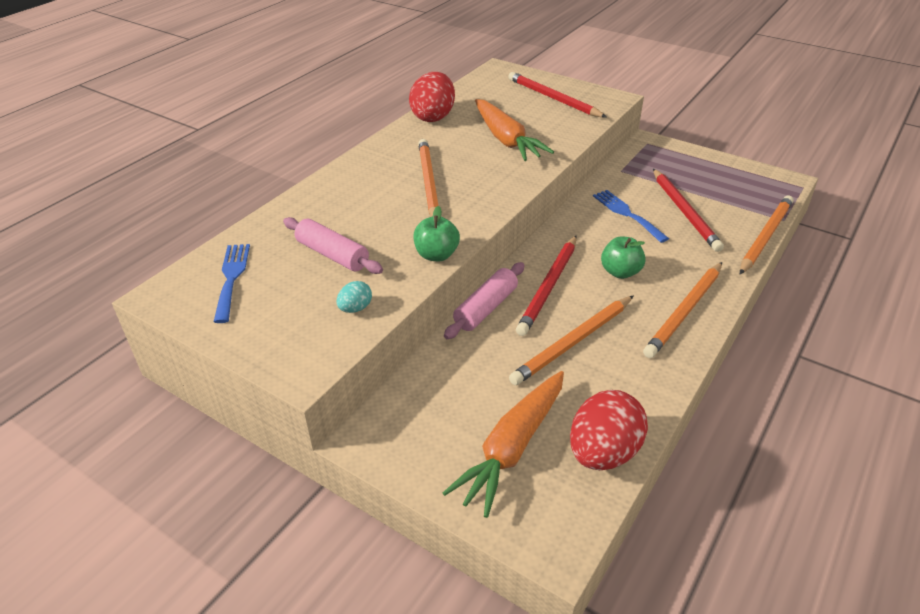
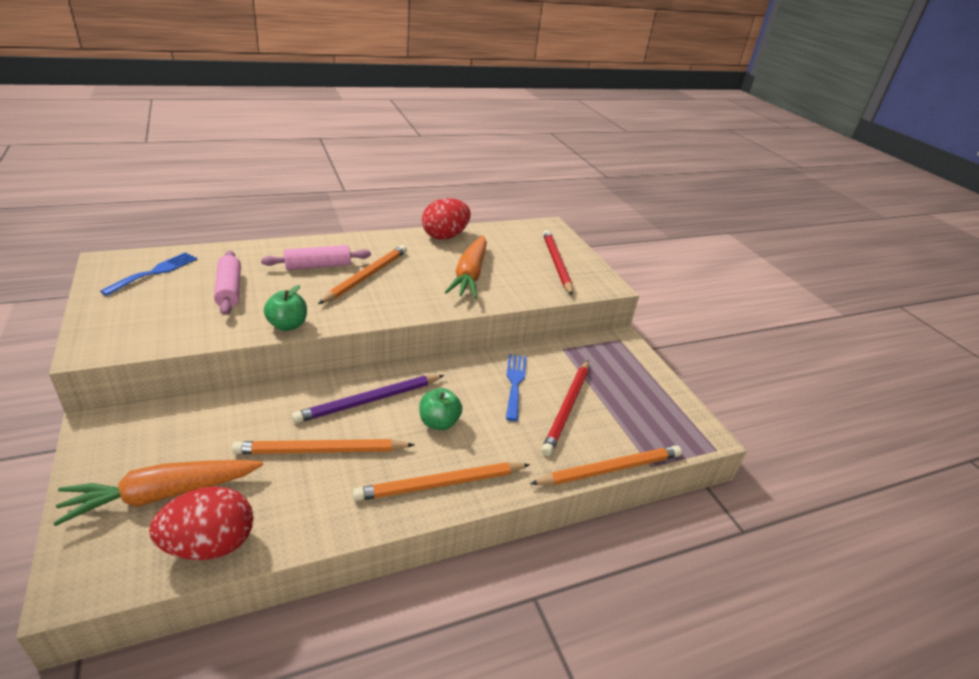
camera: 30 degrees right, 5 degrees down
(355, 308) = (182, 330): turquoise egg -> none
(486, 308) = (303, 389): pink rolling pin -> pink rolling pin (318, 266)
(549, 287) = (369, 401): red pencil -> purple pencil

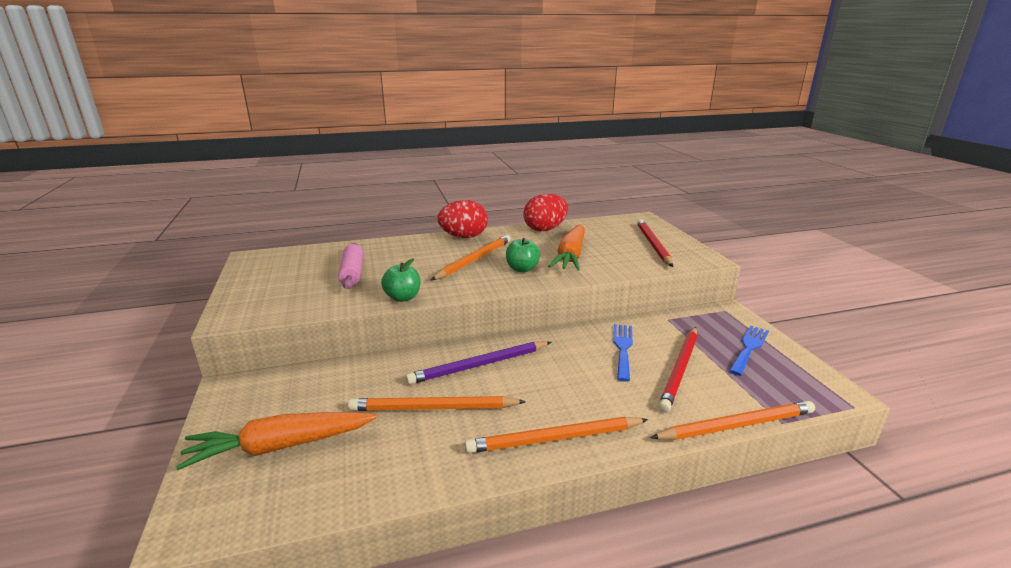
camera: 10 degrees right, 10 degrees down
(155, 272) = (290, 263): blue fork -> blue fork (749, 348)
(210, 545) = (321, 493): red egg -> red egg (464, 237)
(318, 266) = (431, 254): pink rolling pin -> none
(439, 422) = (549, 383): green apple -> green apple (522, 269)

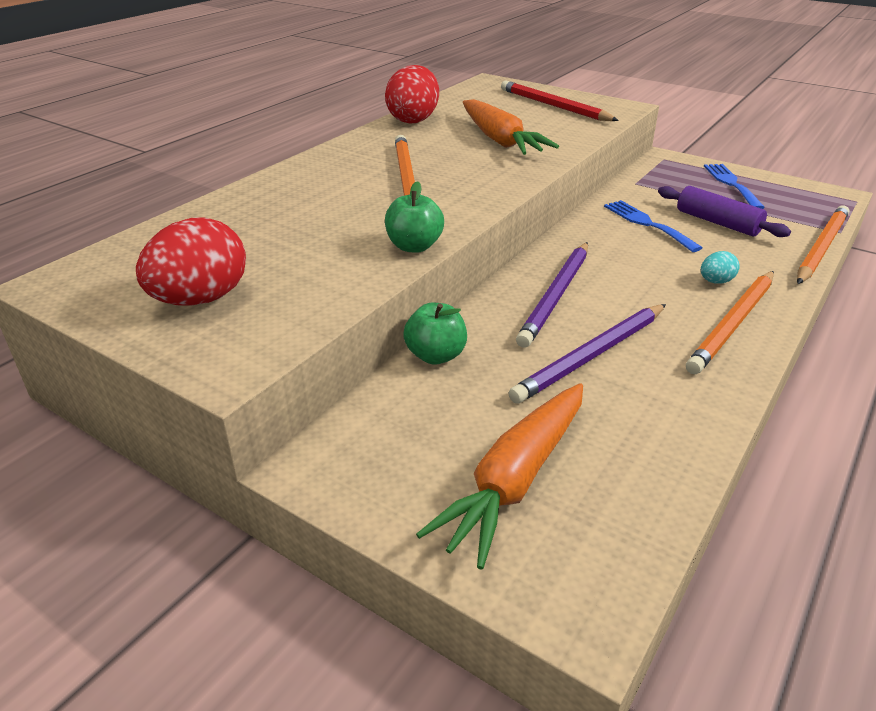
camera: 40 degrees left, 10 degrees up
(352, 273) = (281, 245): pink rolling pin -> none
(433, 408) = (591, 356): orange pencil -> purple pencil
(464, 237) = (334, 155): red egg -> red egg (200, 299)
(522, 269) = (479, 169): green apple -> green apple (436, 356)
(597, 407) = (715, 281): none -> turquoise egg
(680, 369) = (717, 222): red pencil -> purple rolling pin

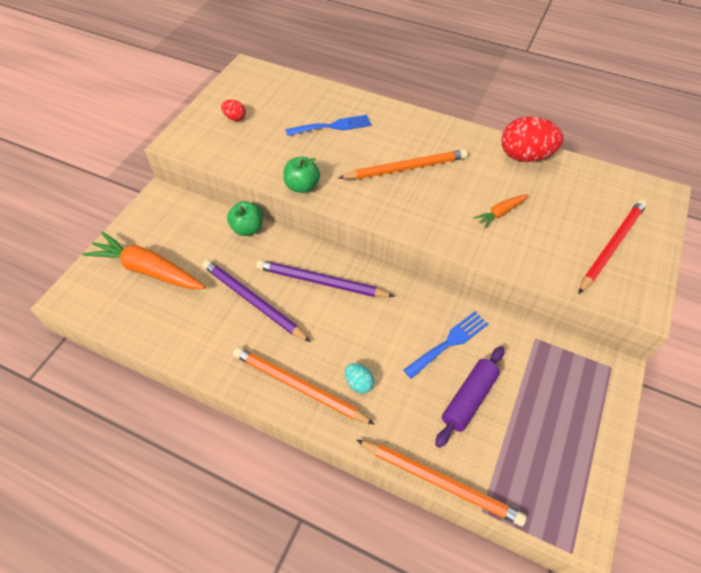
camera: 80 degrees right, 20 degrees up
(200, 299) = (235, 118): red egg -> red egg, size x0.47
(500, 140) = (500, 213): orange carrot -> orange carrot, size x0.50
(731, 184) = (568, 424): blue fork -> blue fork (332, 126)

